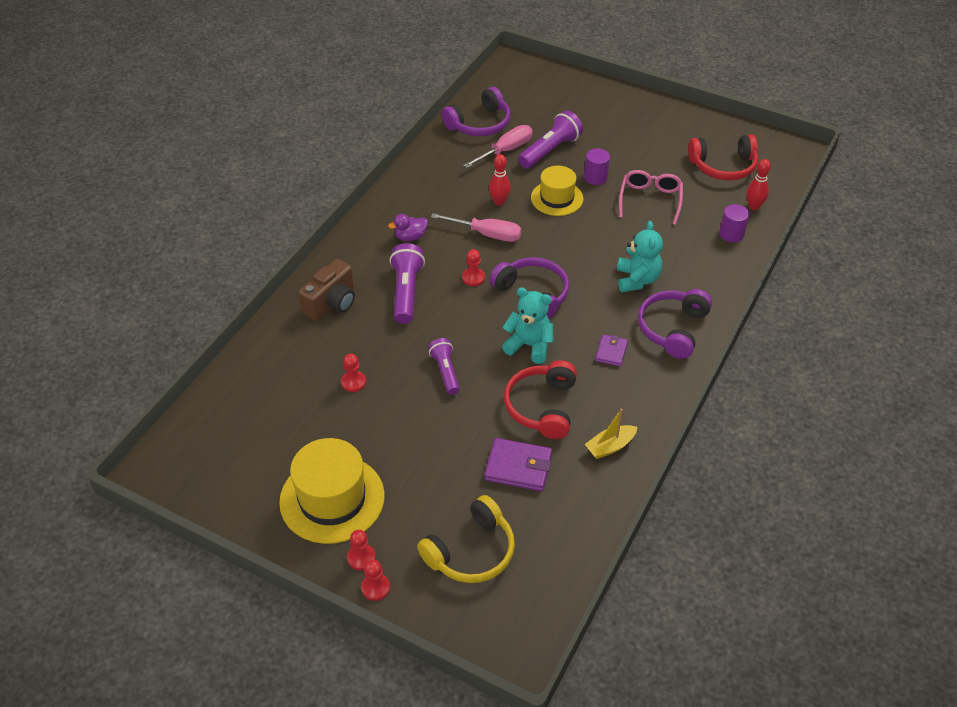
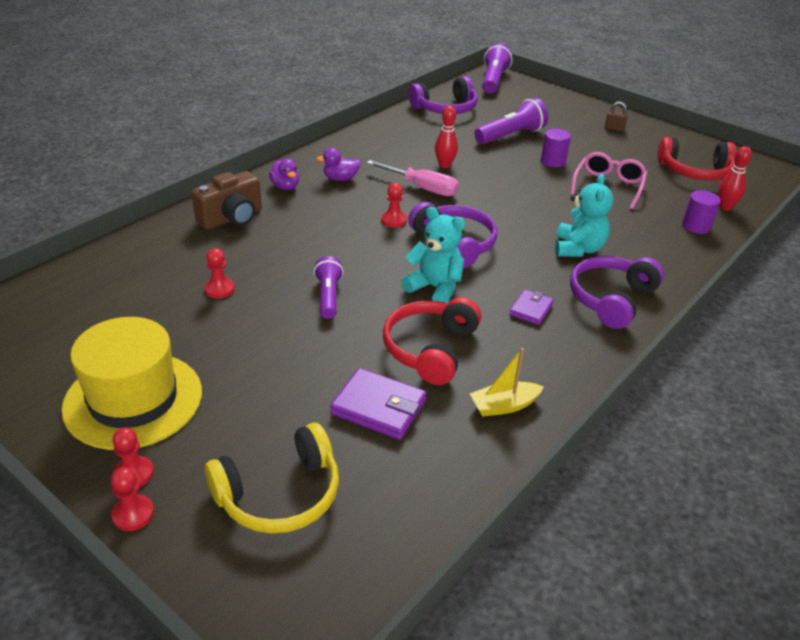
camera: 10 degrees right, 10 degrees down
(364, 256) = (285, 186): none -> purple duck
(406, 292) = (316, 221): purple flashlight -> purple flashlight (493, 81)
(505, 150) = (465, 130): pink screwdriver -> none
(557, 198) = (506, 171): yellow hat -> none
(643, 122) = (614, 129): none -> brown padlock

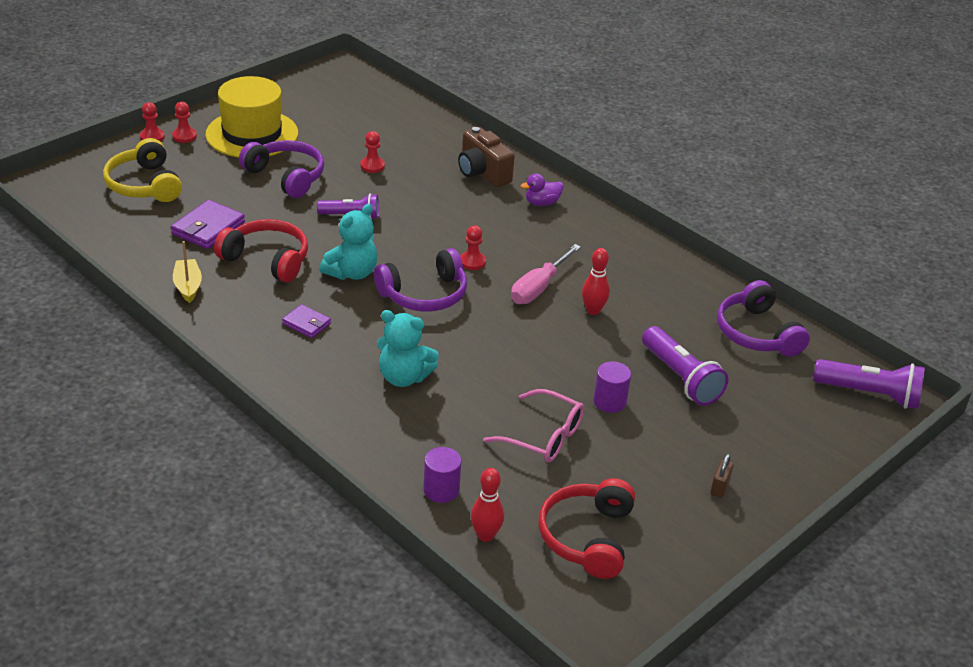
camera: 95 degrees right, 0 degrees up
(340, 179) = (559, 236): purple duck -> none
(611, 299) = (310, 379): purple headphones -> purple headphones (286, 177)

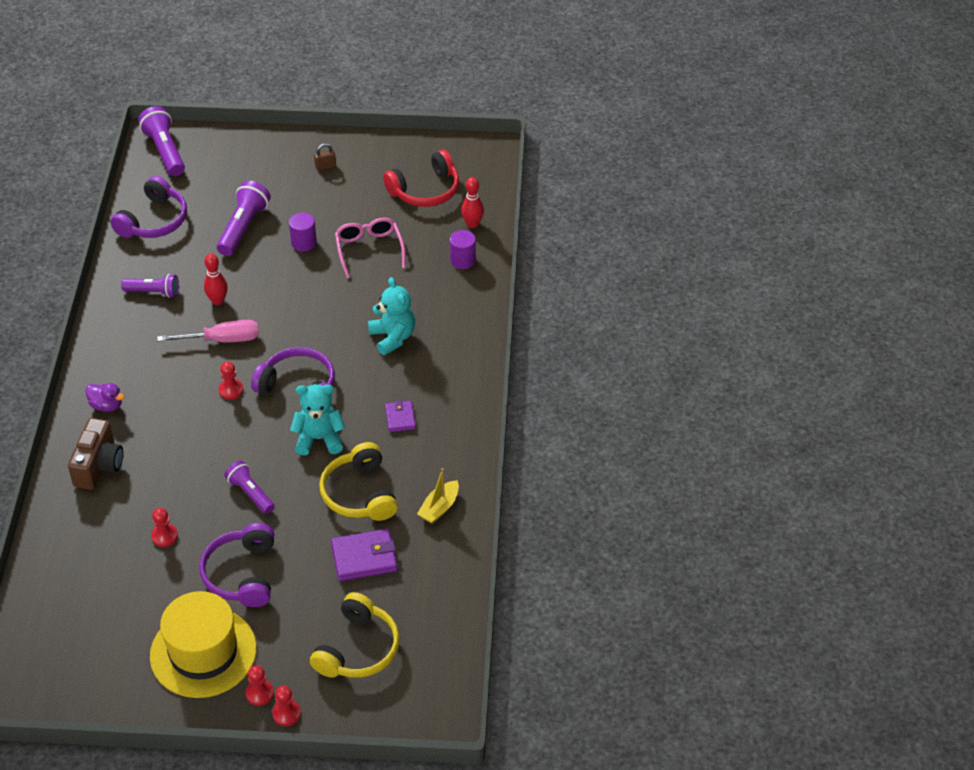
camera: 130 degrees left, 10 degrees up
(267, 260) = (360, 493): red headphones -> yellow headphones
(651, 285) = (154, 292): none -> purple flashlight

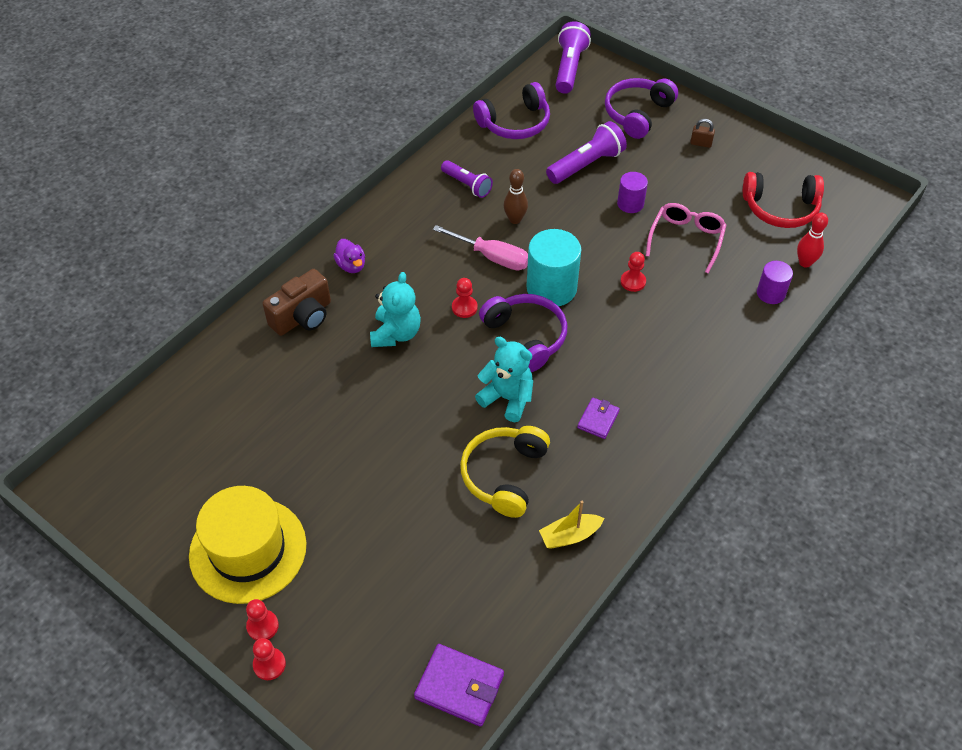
camera: 35 degrees right, 5 degrees up
(164, 536) = (304, 414): red pawn -> red pawn (633, 282)
(217, 301) = (515, 219): red bowling pin -> brown bowling pin
(242, 574) = (340, 492): purple headphones -> purple headphones (637, 114)
(250, 493) = (407, 416): purple flashlight -> none
(290, 340) = (551, 288): none -> turquoise cylinder
(357, 648) = (384, 638): yellow headphones -> none
(364, 558) = (460, 544): purple wallet -> purple wallet (459, 687)
(393, 337) = (648, 335): turquoise teddy bear -> turquoise teddy bear (396, 333)

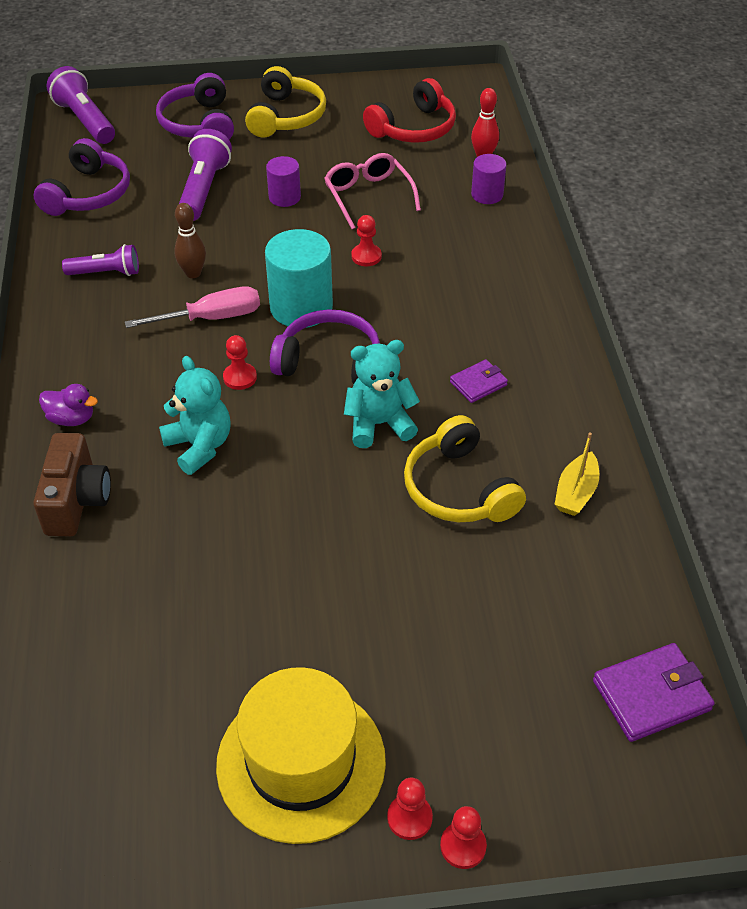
camera: 45 degrees left, 5 degrees down
(598, 419) = (478, 383): purple wallet -> purple wallet turned 75 degrees clockwise
(701, 143) = (285, 116): brown padlock -> yellow headphones

